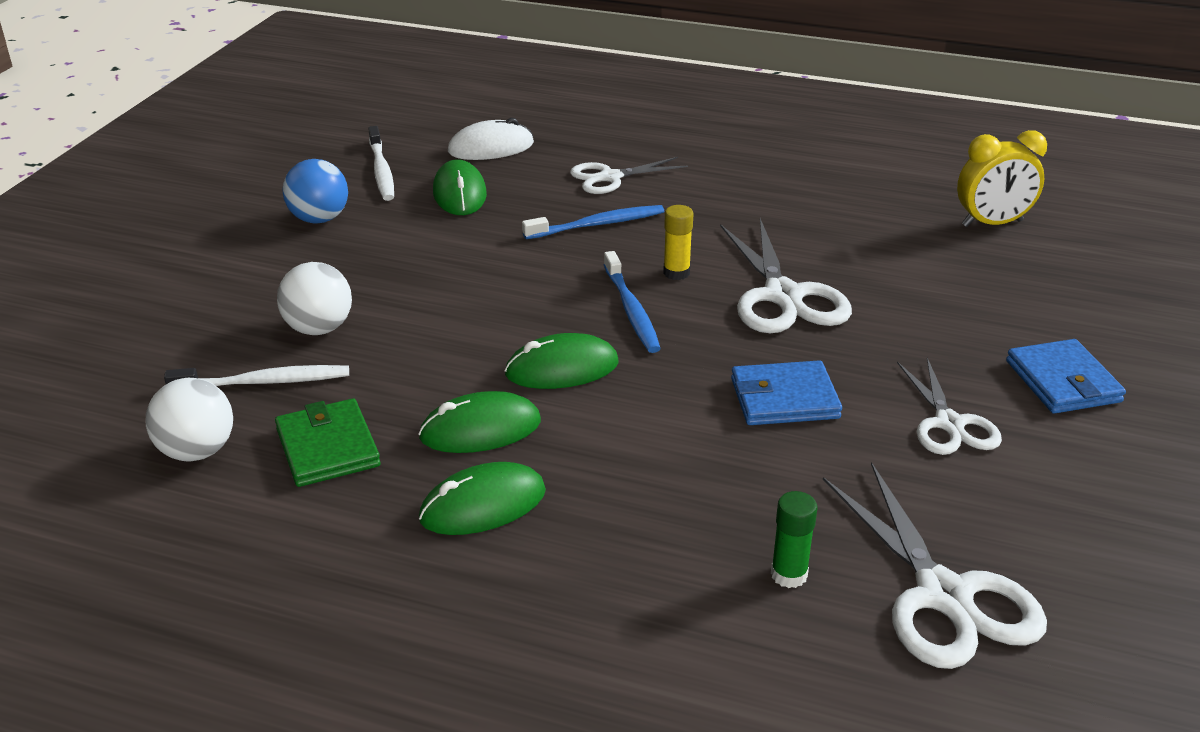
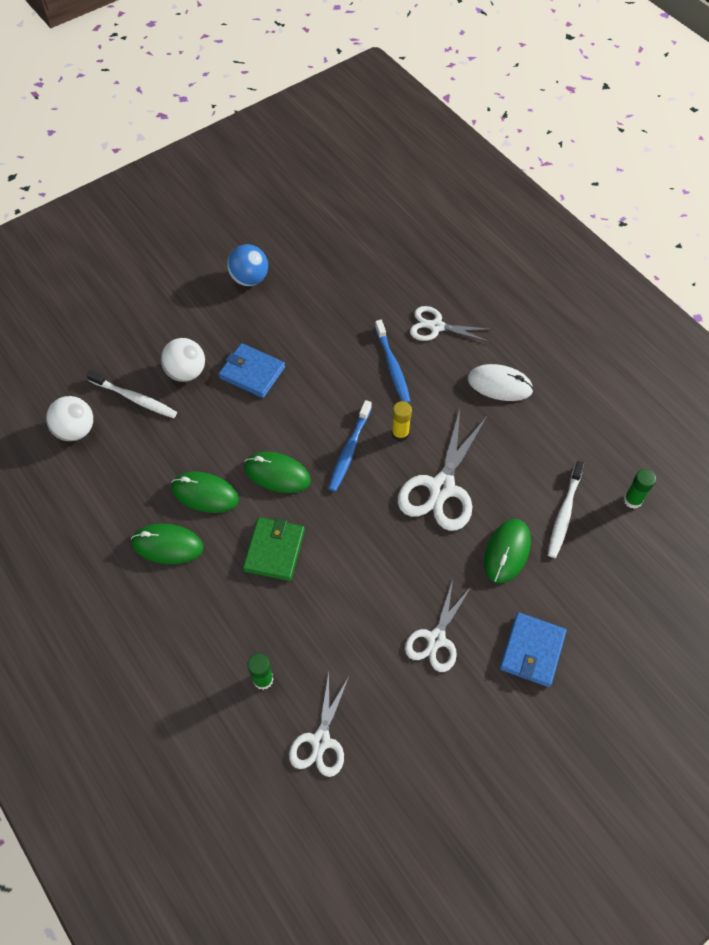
camera: 35 degrees right, 25 degrees up
(327, 447) = (130, 463): green wallet -> green wallet (274, 550)
(381, 171) = (313, 251): white toothbrush -> white toothbrush (564, 513)
(459, 193) = (339, 295): green mouse -> green mouse (507, 552)
(491, 147) = (390, 260): white mouse -> white mouse (499, 385)
(597, 224) = (392, 366): blue toothbrush -> blue toothbrush turned 60 degrees clockwise
(784, 398) = (368, 566): blue wallet -> blue wallet (252, 373)
(943, 595) = (320, 741): white scissors -> white scissors, size x0.64
(992, 223) = (632, 500): yellow clock -> green glue stick

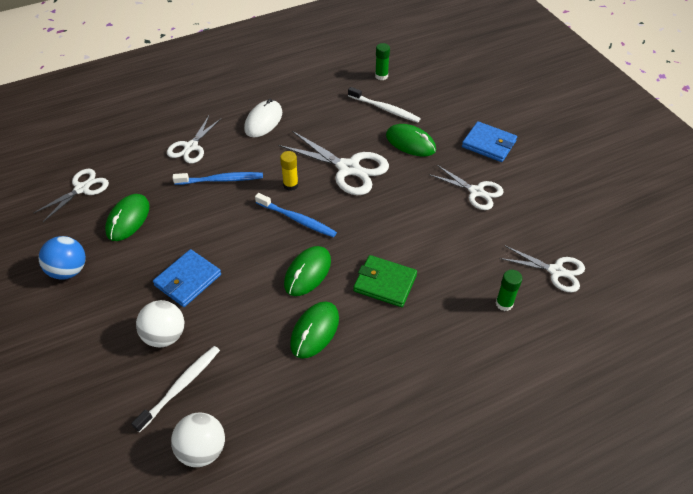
camera: 80 degrees left, 10 degrees down
(167, 545) = (364, 367): green mouse -> green mouse (128, 219)
(353, 254) = (82, 189): none -> white scissors

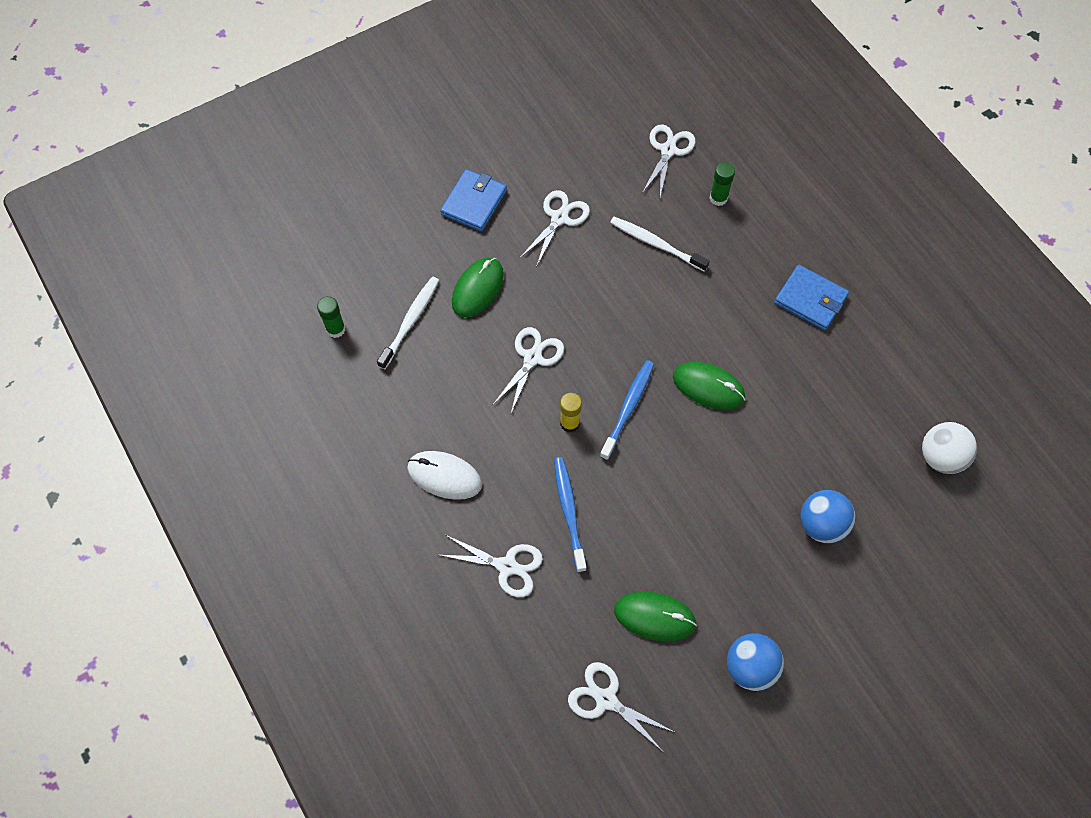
camera: 95 degrees left, 15 degrees up
(165, 336) = (821, 524): white ball -> blue ball
(180, 387) = (879, 493): white toothbrush -> white toothbrush (656, 244)
(188, 280) = (740, 517): blue wallet -> blue wallet (810, 299)
(315, 331) = (785, 371): green mouse -> none
(348, 168) = (532, 358): white scissors -> white scissors, size x0.64
(385, 283) = (710, 308): green wallet -> none

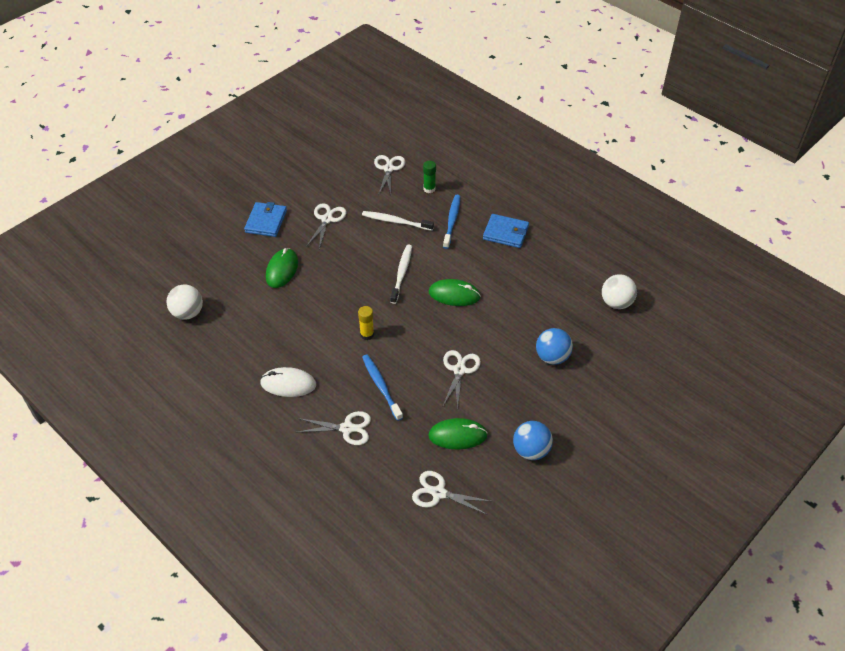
camera: 15 degrees left, 15 degrees down
(335, 329) = (188, 313): green glue stick -> white ball
(410, 321) = (240, 298): white toothbrush -> white toothbrush (402, 273)
(532, 358) = (331, 302): white scissors -> white scissors (459, 370)
(628, 408) = (404, 317): blue toothbrush -> blue toothbrush (452, 221)

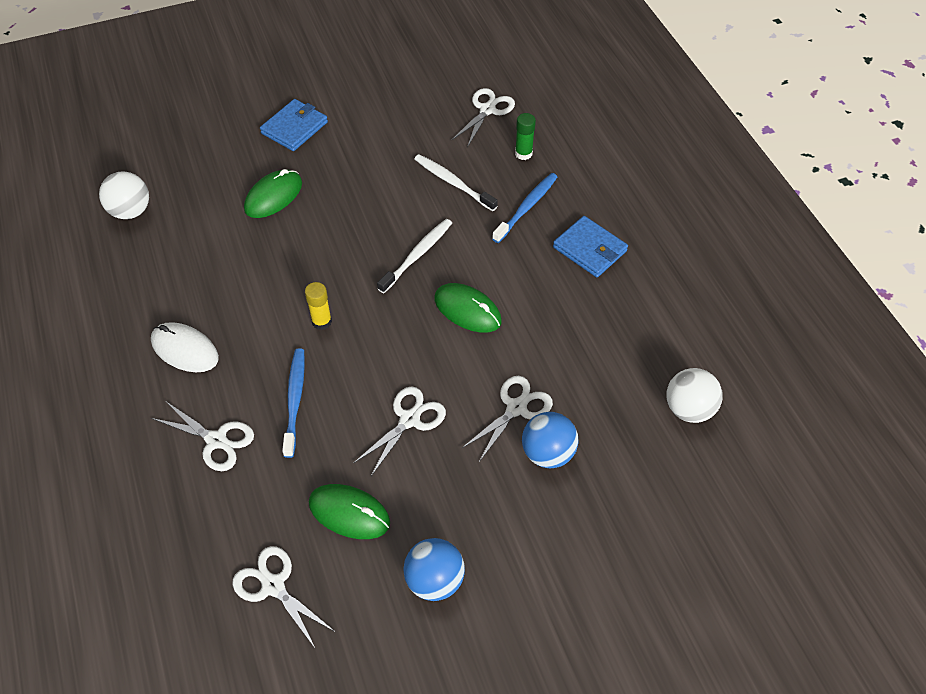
camera: 25 degrees right, 5 degrees up
(327, 219) = (369, 150): white scissors -> white scissors (516, 408)

